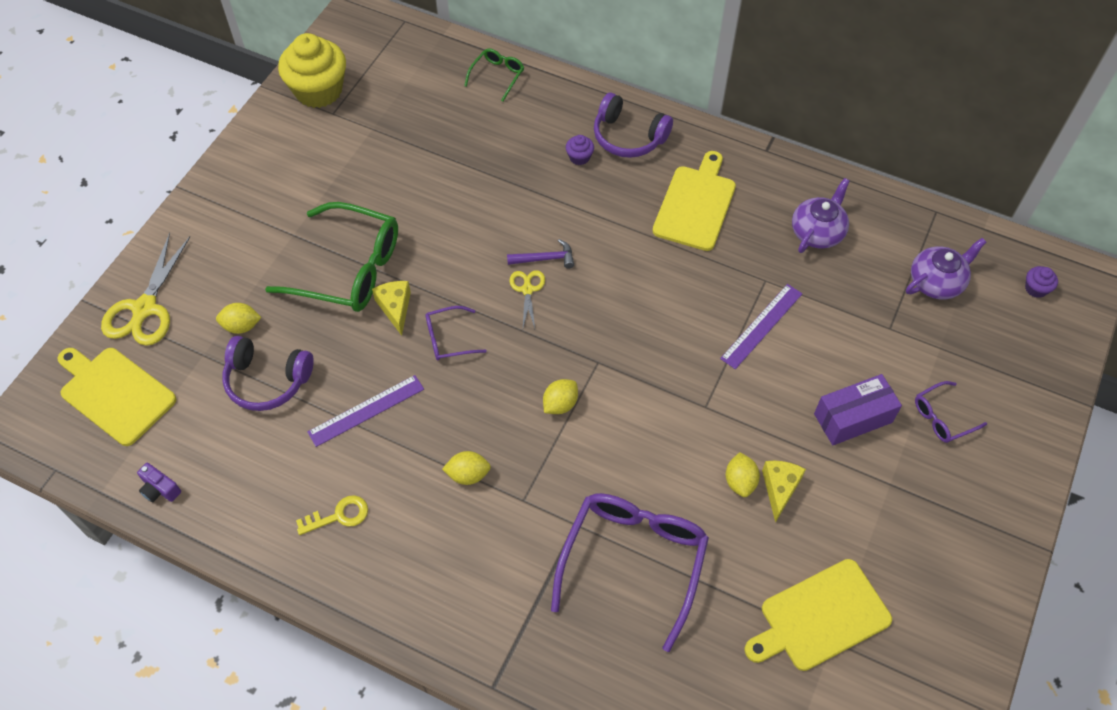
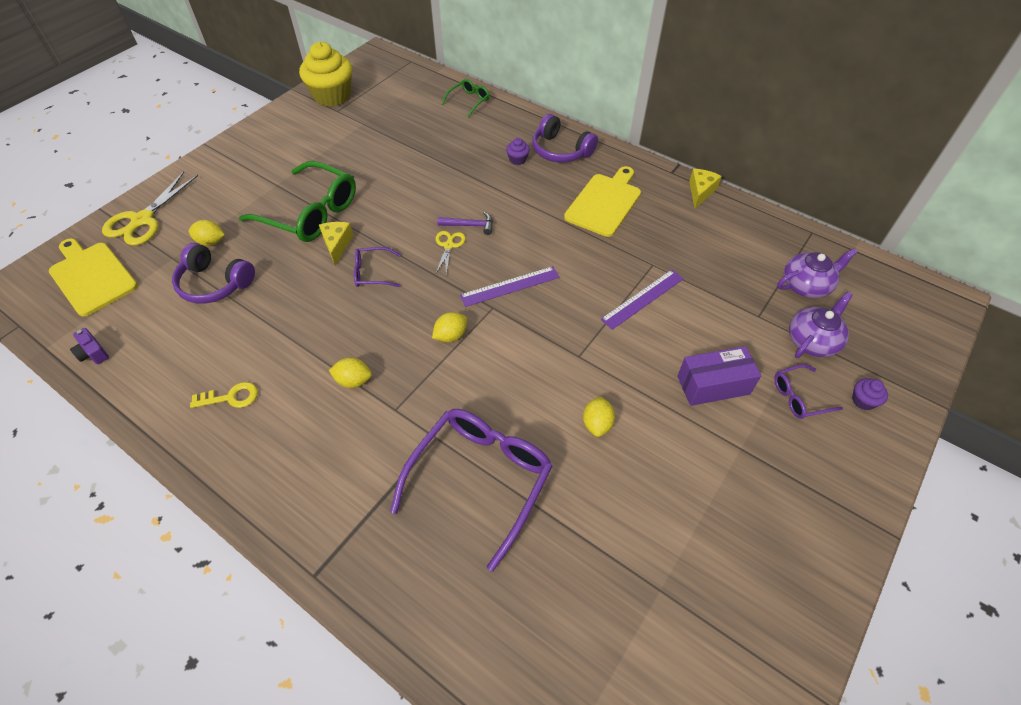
camera: 10 degrees right, 5 degrees down
(366, 410) = (286, 317): purple ruler -> purple ruler (510, 286)
(780, 489) = (633, 436): yellow cheese -> yellow cheese (700, 192)
(817, 232) = (705, 234): purple teapot -> purple teapot (812, 341)
(820, 617) = (651, 563): yellow cutting board -> none
(1036, 289) = (898, 302): purple cupcake -> purple cupcake (863, 401)

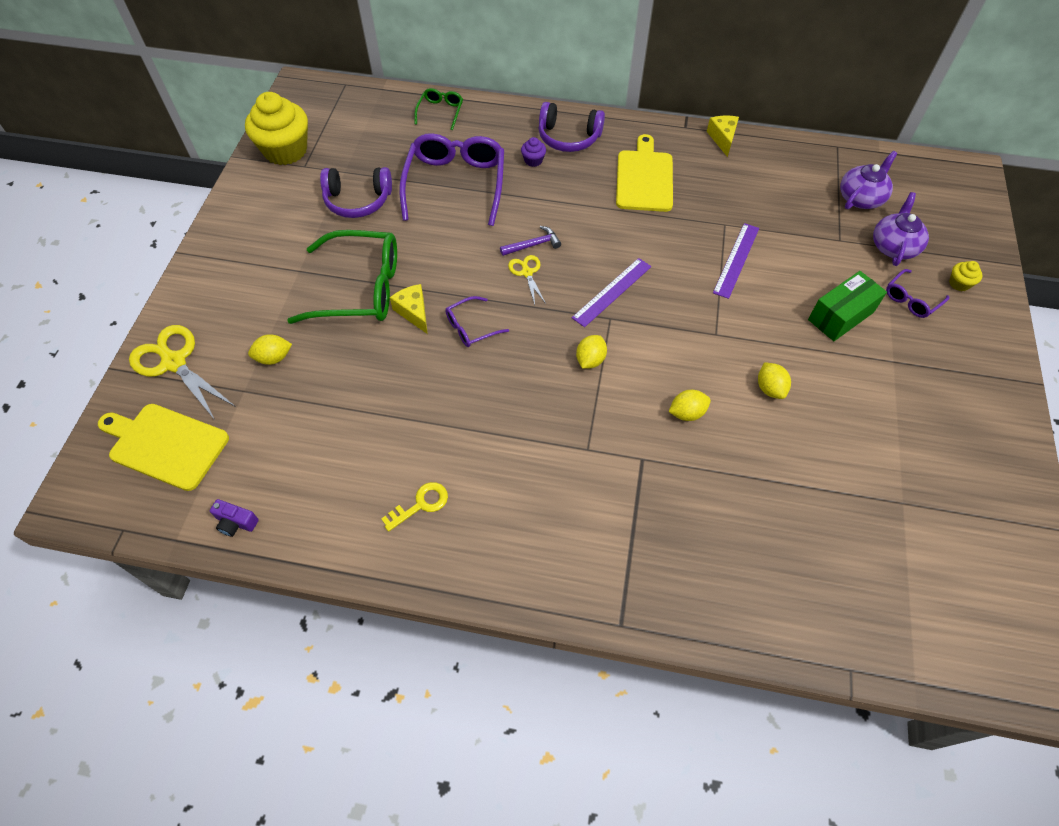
camera: 25 degrees left, 5 degrees up
(142, 220) = (174, 362): yellow scissors -> yellow scissors turned 135 degrees clockwise
(215, 283) = (313, 399): purple headphones -> purple headphones (358, 200)
(353, 381) = (529, 439): yellow lemon -> yellow lemon (687, 413)
(480, 480) = (705, 479): purple glasses -> purple glasses (455, 185)
(713, 385) = (841, 316): purple box -> green box
(863, 401) = (959, 283): purple cupcake -> yellow cupcake

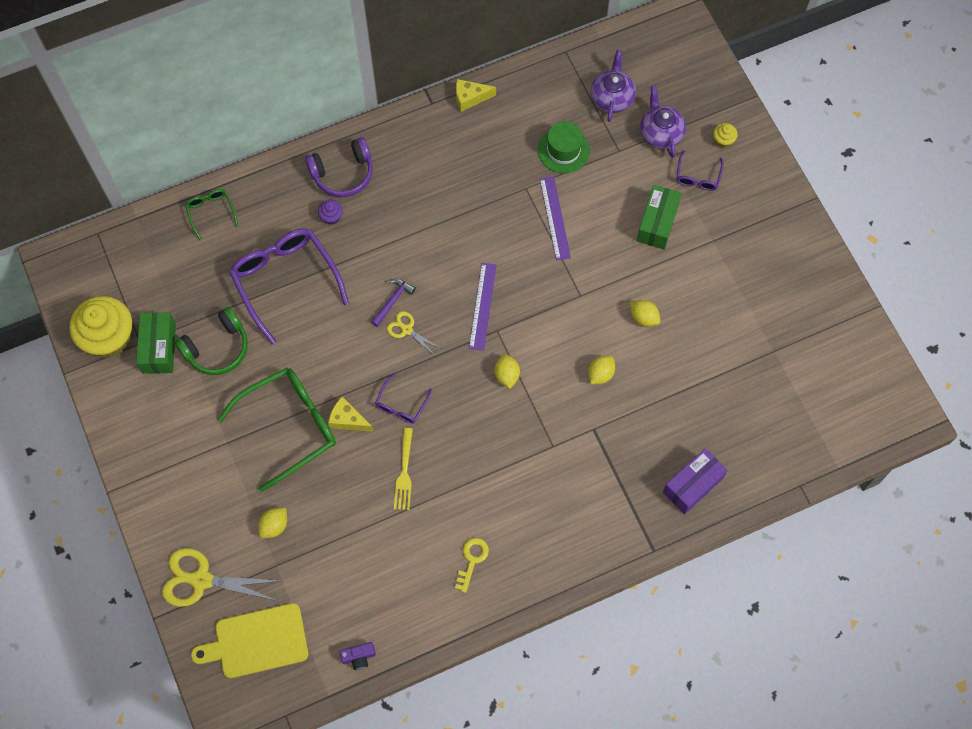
camera: 35 degrees left, 10 degrees up
(314, 177) = (159, 348): none -> green box
(358, 200) = (217, 348): purple headphones -> green headphones
(424, 385) = (404, 473): none -> yellow fork
(644, 178) = (434, 179): yellow cutting board -> none
(715, 584) = (692, 485): none -> purple box
(722, 139) = (470, 98): yellow cheese -> yellow cheese turned 60 degrees counterclockwise
(783, 214) = (563, 150): none -> green hat

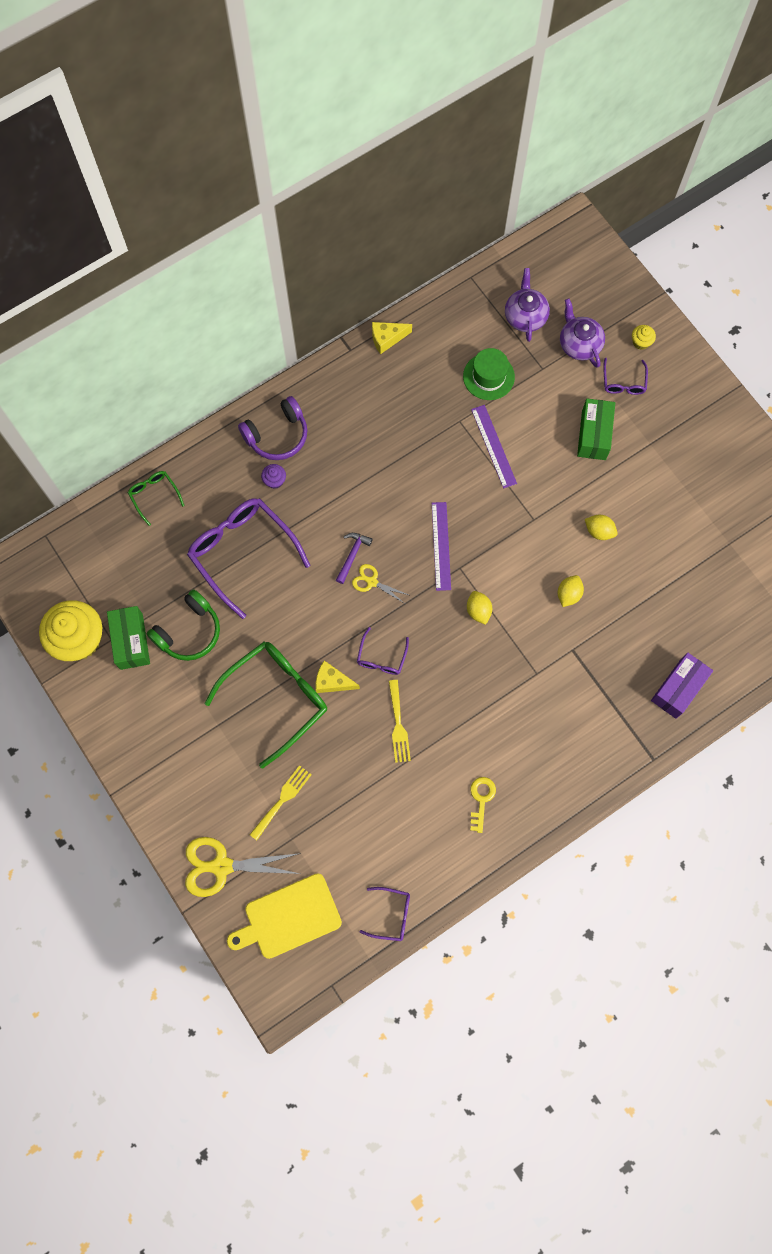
camera: 10 degrees left, 5 degrees up
(274, 526) = (282, 800): yellow lemon -> yellow fork
(358, 657) = (391, 915): purple camera -> purple glasses

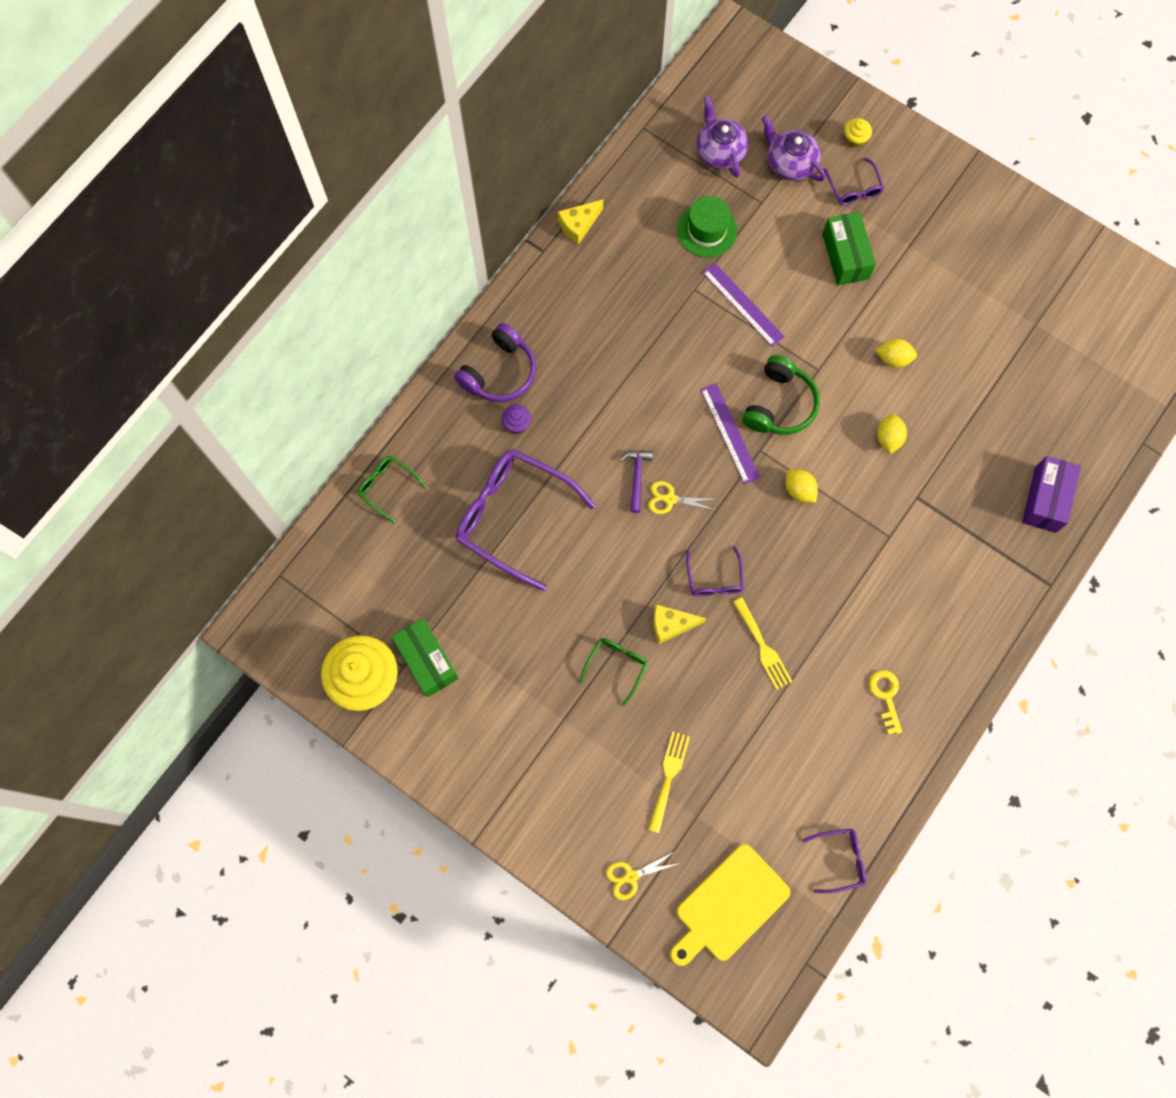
camera: 20 degrees left, 0 degrees up
(189, 631) = (488, 626): green headphones -> green headphones (779, 404)
(221, 866) = (631, 876): yellow scissors -> yellow scissors, size x0.53
(276, 699) = (616, 667): green glasses -> green glasses, size x0.48

